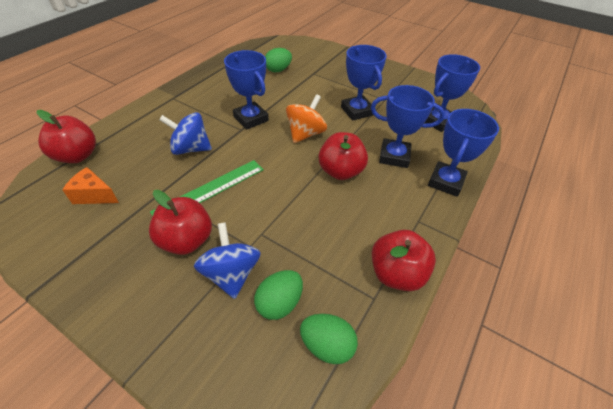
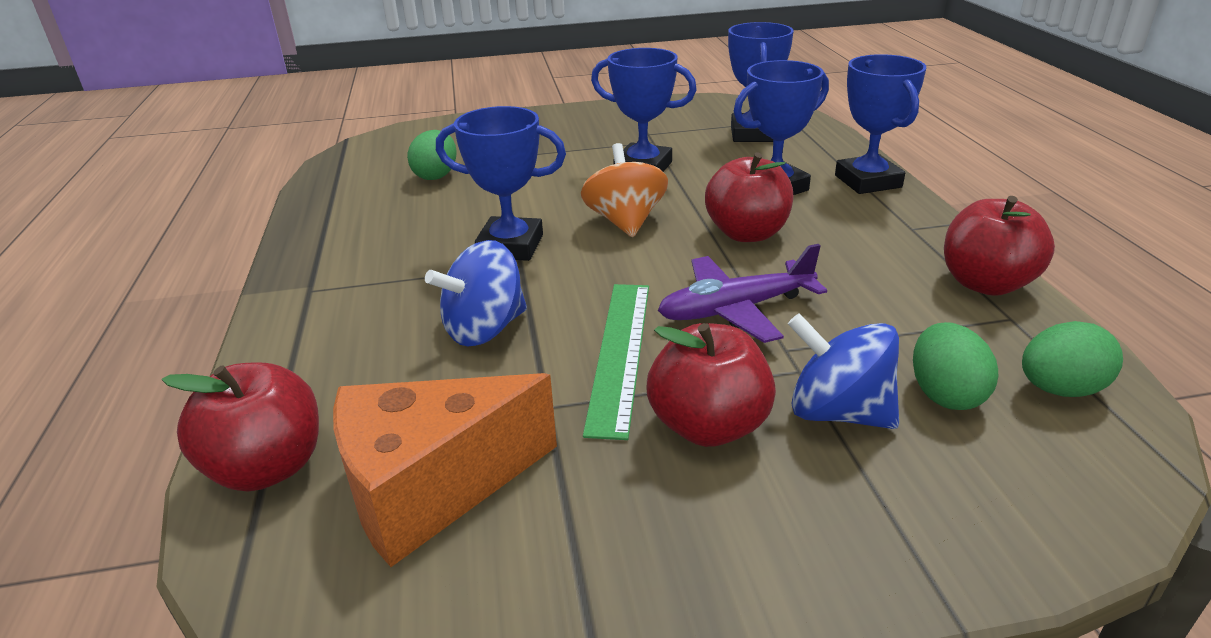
camera: 40 degrees left, 15 degrees down
(94, 195) = (431, 488): orange cheese -> orange cheese, size x1.83
(274, 203) = (735, 309): none -> purple plane

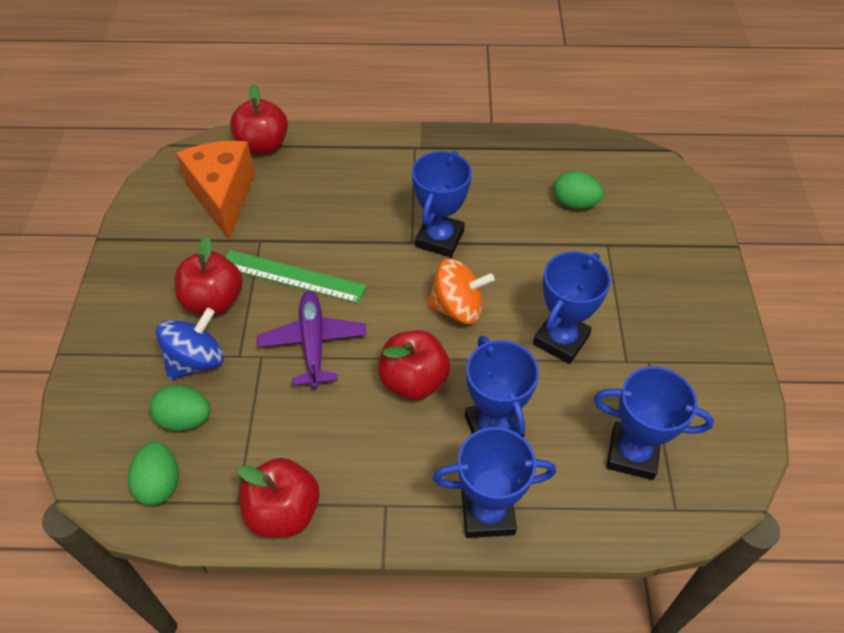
camera: 100 degrees right, 20 degrees up
(484, 329) = (341, 220): blue spinning top -> none

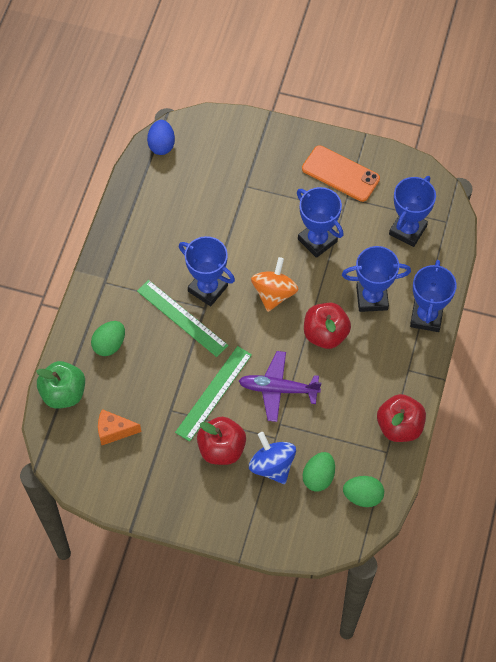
camera: 75 degrees left, 10 degrees up
(223, 196) = (114, 431): orange cheese -> orange cheese, size x0.55
(263, 146) = (63, 393): red apple -> green apple
(390, 223) = (182, 318): none -> green ruler
(574, 203) = (201, 193): green egg -> green egg (109, 344)
(622, 154) = (161, 145): none -> blue egg
(684, 345) = (340, 174): none -> orange phone

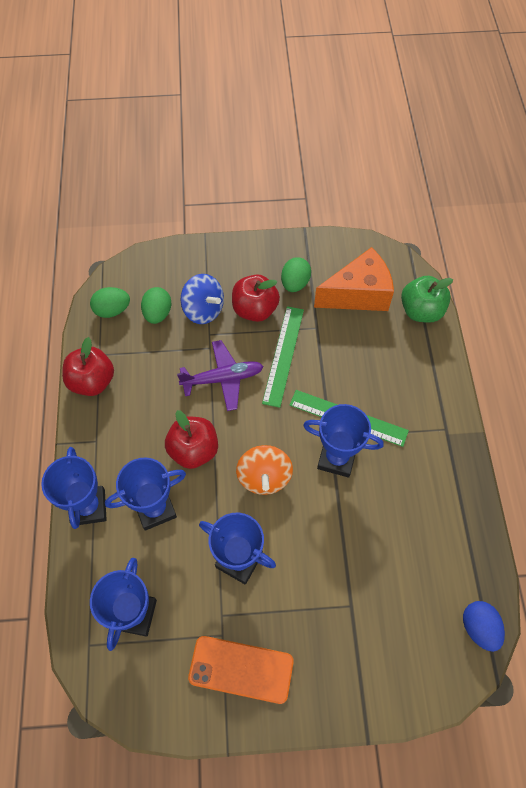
camera: 160 degrees right, 0 degrees up
(109, 344) = (405, 368): green egg -> green egg (295, 283)
(114, 431) = (358, 294): orange cheese -> orange cheese, size x1.83

